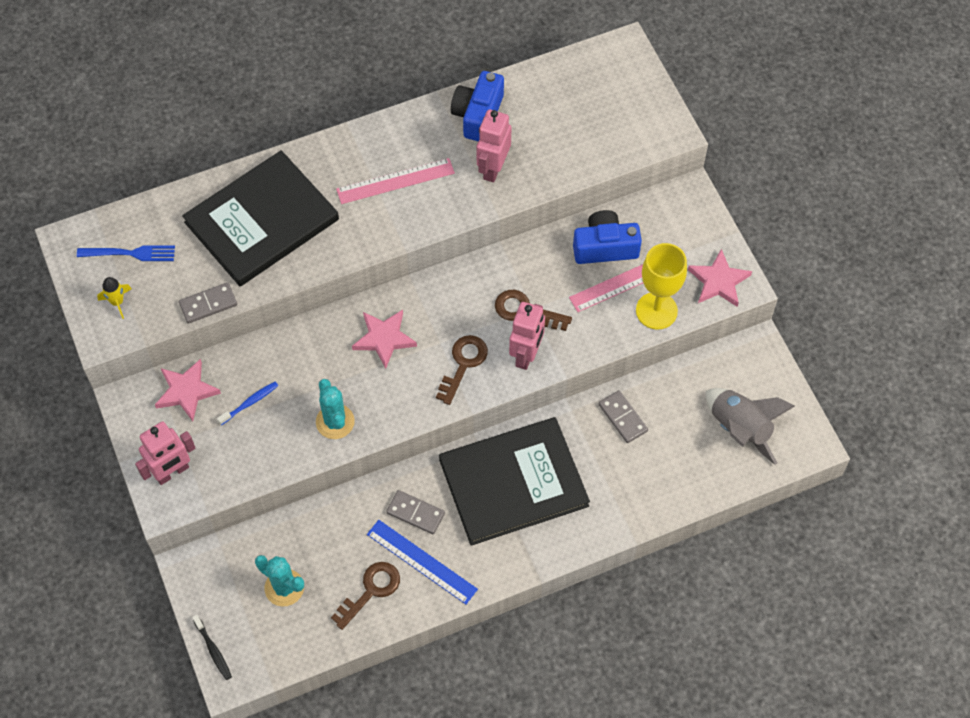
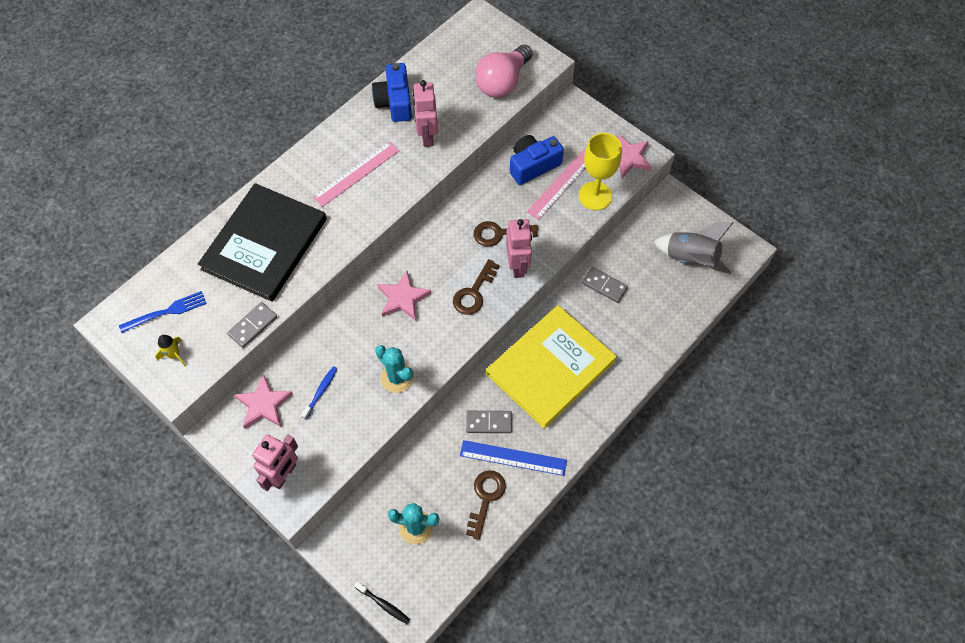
camera: 25 degrees left, 0 degrees up
(463, 364) = (474, 292): brown key -> brown key turned 150 degrees counterclockwise
(513, 483) = (550, 367): black book -> yellow book
(610, 138) = (502, 82): none -> pink light bulb

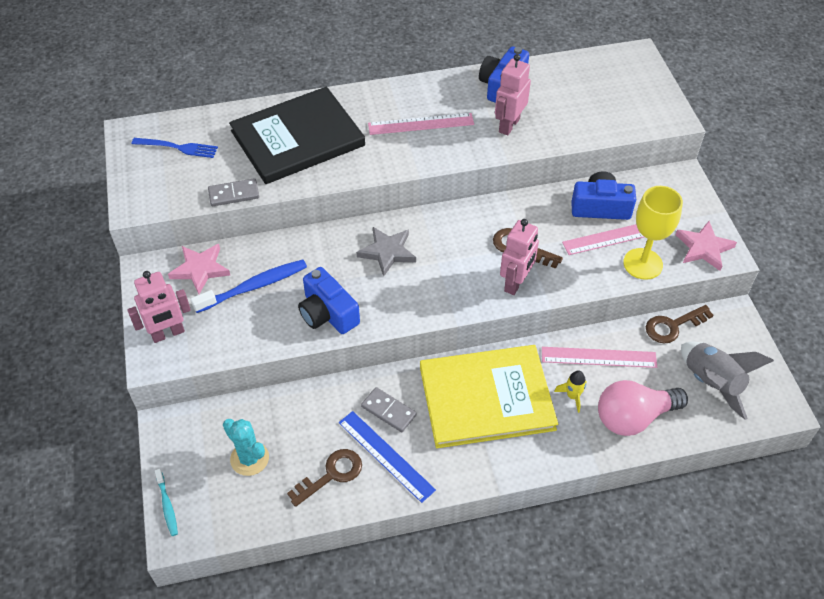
camera: 35 degrees right, 10 degrees down
(174, 355) = (155, 182): yellow rocket -> yellow rocket (572, 396)
(321, 391) = (254, 286): blue toothbrush -> blue toothbrush, size x1.83
(384, 604) = (167, 506): black toothbrush -> turquoise toothbrush
(397, 377) = (327, 313): turquoise cactus -> blue camera
(403, 298) = (387, 252): pink star -> grey star
(474, 292) = (456, 283): brown key -> brown key (673, 326)
(502, 82) = (617, 116): pink light bulb -> pink light bulb (633, 417)
(604, 286) = (598, 357): grey domino -> pink ruler

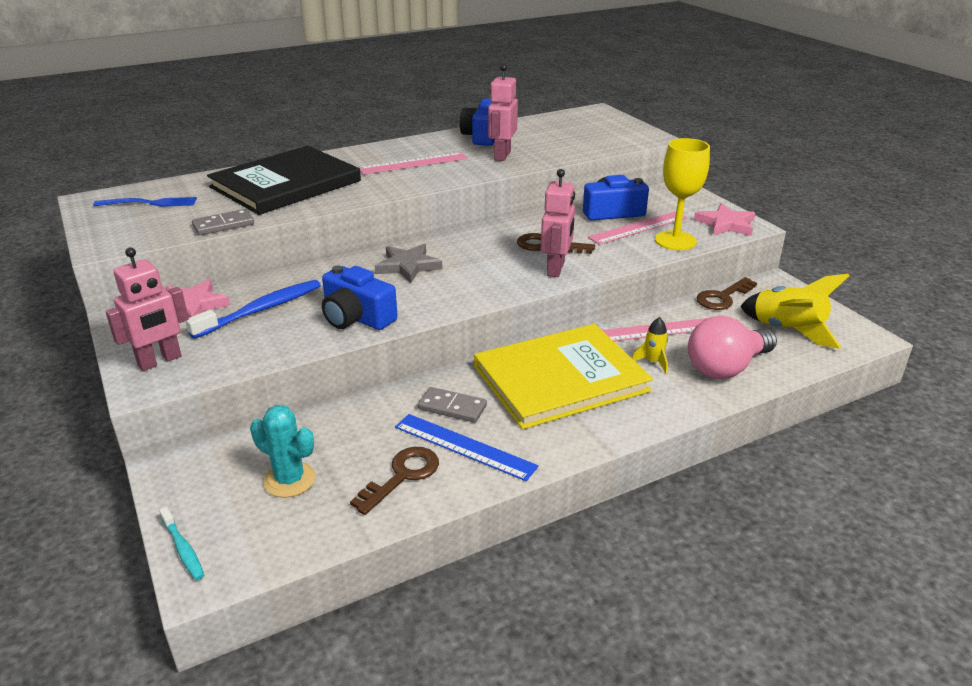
camera: 15 degrees left, 20 degrees down
(711, 383) = (787, 330): grey rocket -> yellow rocket

